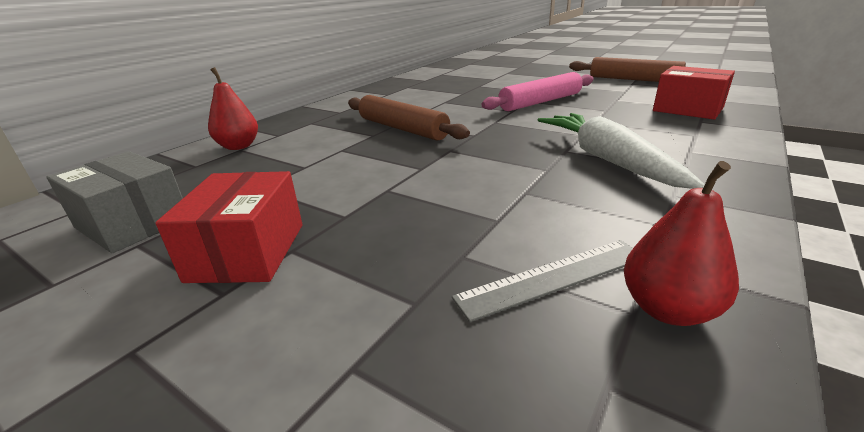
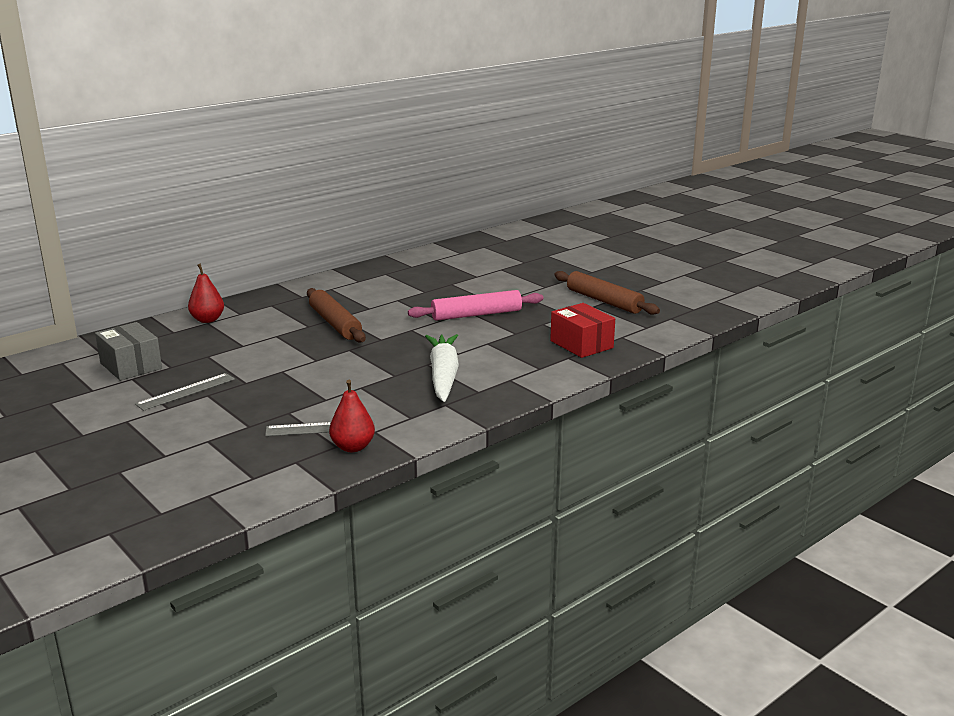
camera: 15 degrees right, 5 degrees down
(247, 251) = (186, 391): red box -> grey ruler

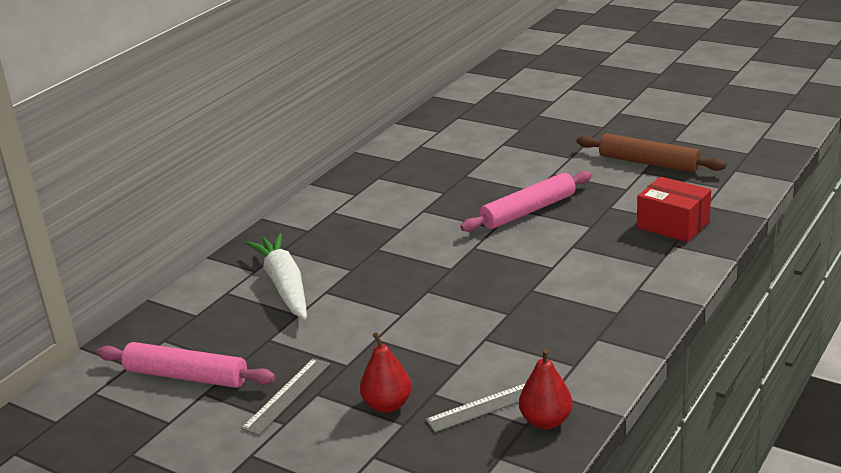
camera: 15 degrees left, 5 degrees up
(131, 366) = (186, 376): grey box -> pink rolling pin
(207, 320) = (223, 288): red pear -> red pear (387, 405)
(335, 323) = (380, 259): brown rolling pin -> none
(443, 375) = (562, 300): white carrot -> white carrot (284, 285)

